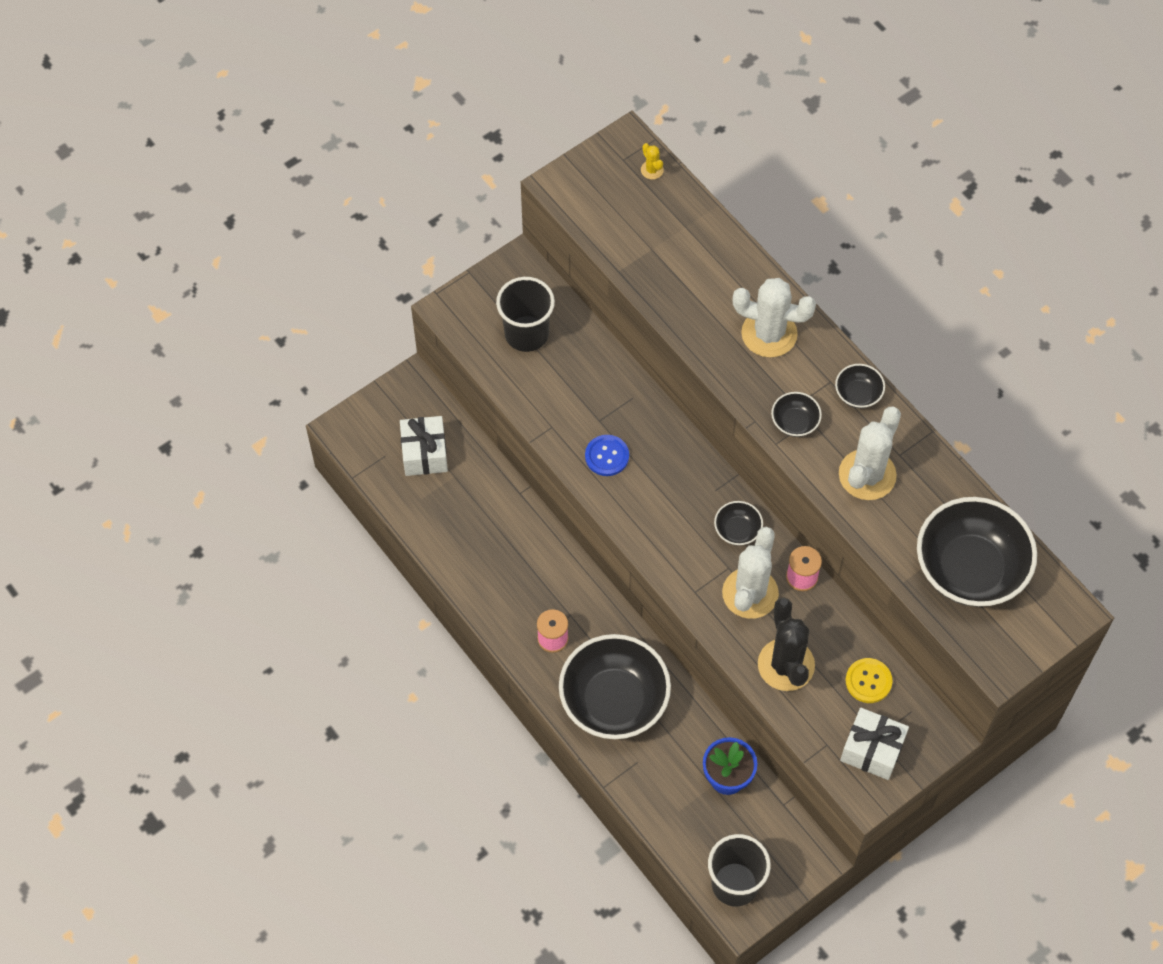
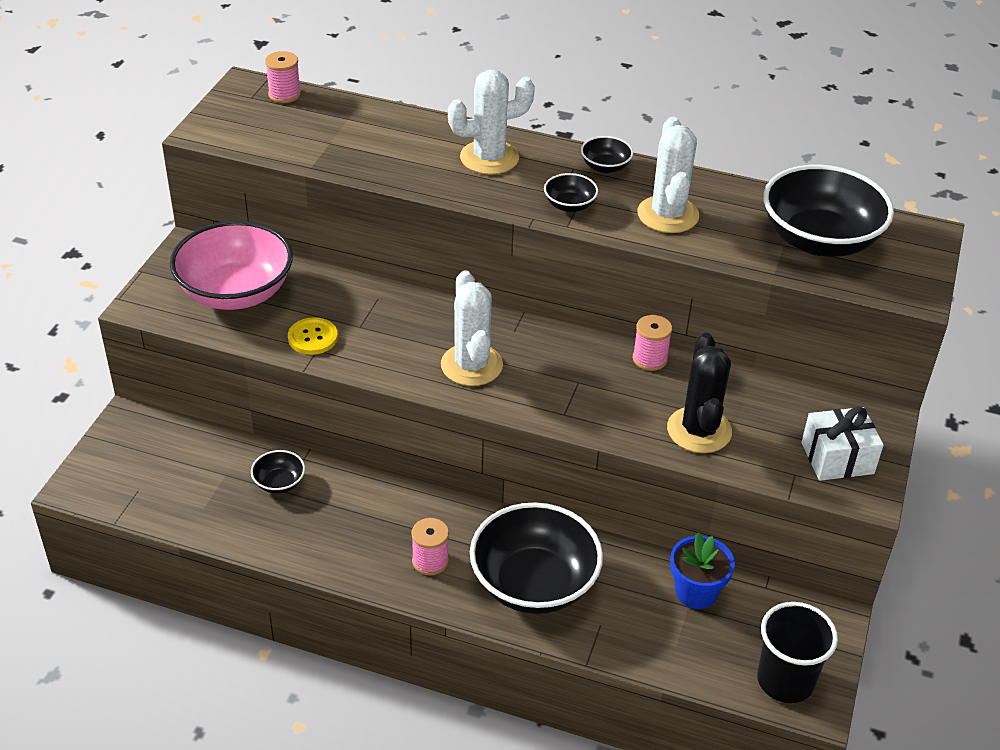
camera: 35 degrees left, 20 degrees down
(424, 453) = (180, 469): white gift -> none
(526, 334) = (236, 292): black cup -> pink bowl
(607, 456) = (390, 349): blue button -> none
(652, 170) = (284, 94): yellow cactus -> pink spool
(737, 530) = (561, 351): black bowl -> black bowl (279, 483)
(750, 593) = (615, 392): white cactus -> white cactus (471, 365)
(786, 665) = (699, 430): black cactus -> black cactus turned 45 degrees clockwise
(868, 681) = (781, 408): yellow button -> yellow button (312, 337)

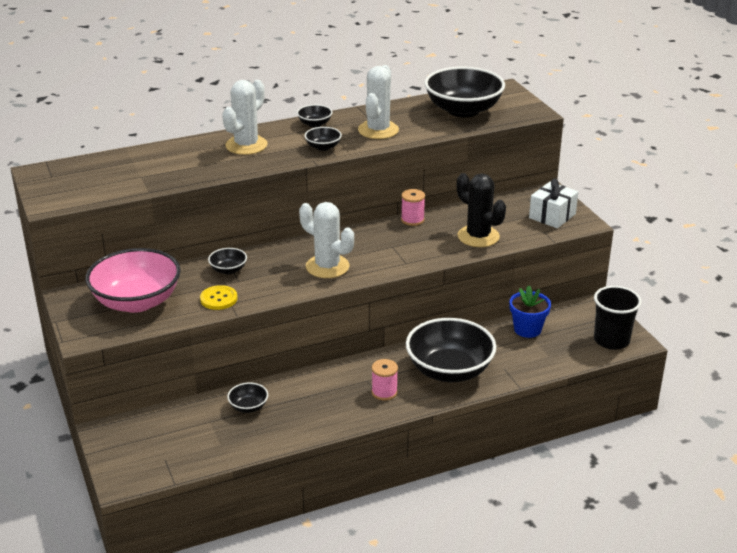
camera: 40 degrees left, 10 degrees down
(284, 94) = (72, 166): pink spool -> none
(367, 306) = (228, 270): none -> black bowl
(668, 215) = (378, 130): white cactus -> white cactus turned 60 degrees clockwise

